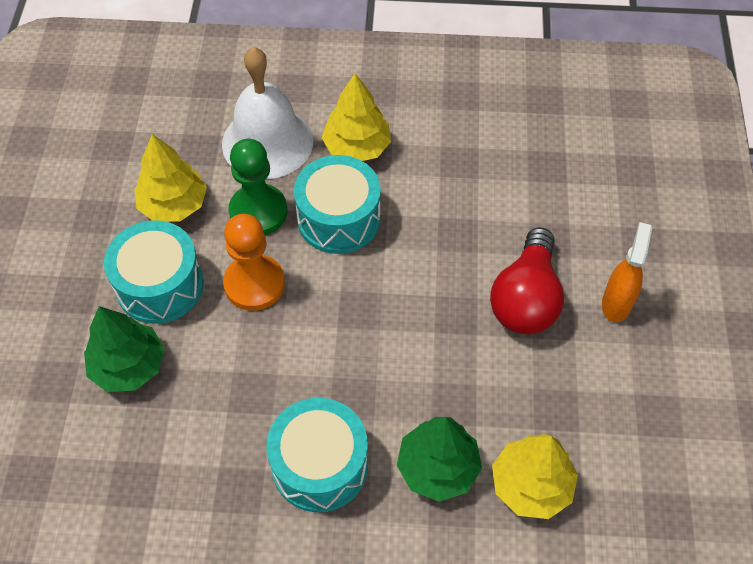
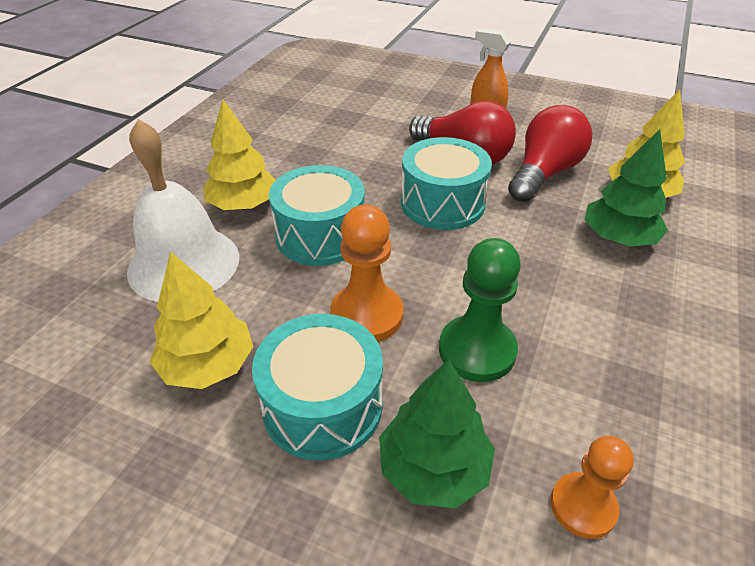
camera: 70 degrees left, 15 degrees down
(122, 462) = (583, 506): none -> orange pawn
(258, 212) = (272, 291): green pawn -> green pawn (477, 350)
(320, 465) = (607, 313): turquoise drum -> turquoise drum (442, 203)
(528, 383) = (544, 173): none -> red light bulb

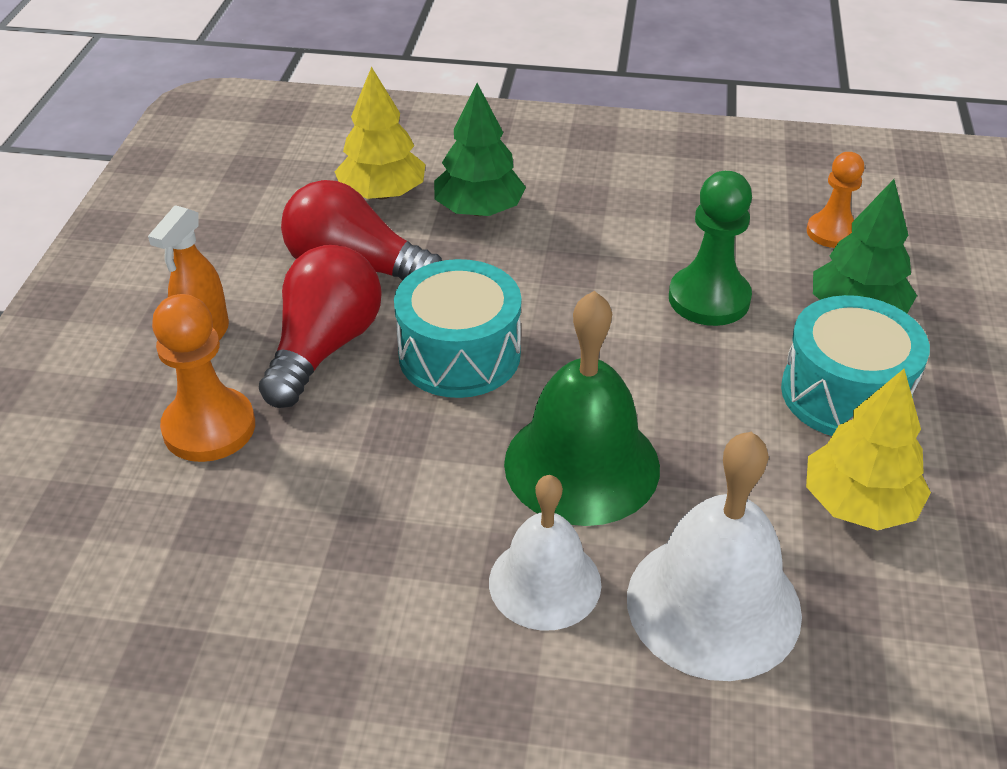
camera: 105 degrees left, 0 degrees up
(243, 205) = (545, 582): yellow tree -> white bell
(320, 235) = (582, 464): turquoise drum -> green bell
(367, 315) = (706, 387): orange pawn -> orange pawn (209, 428)

